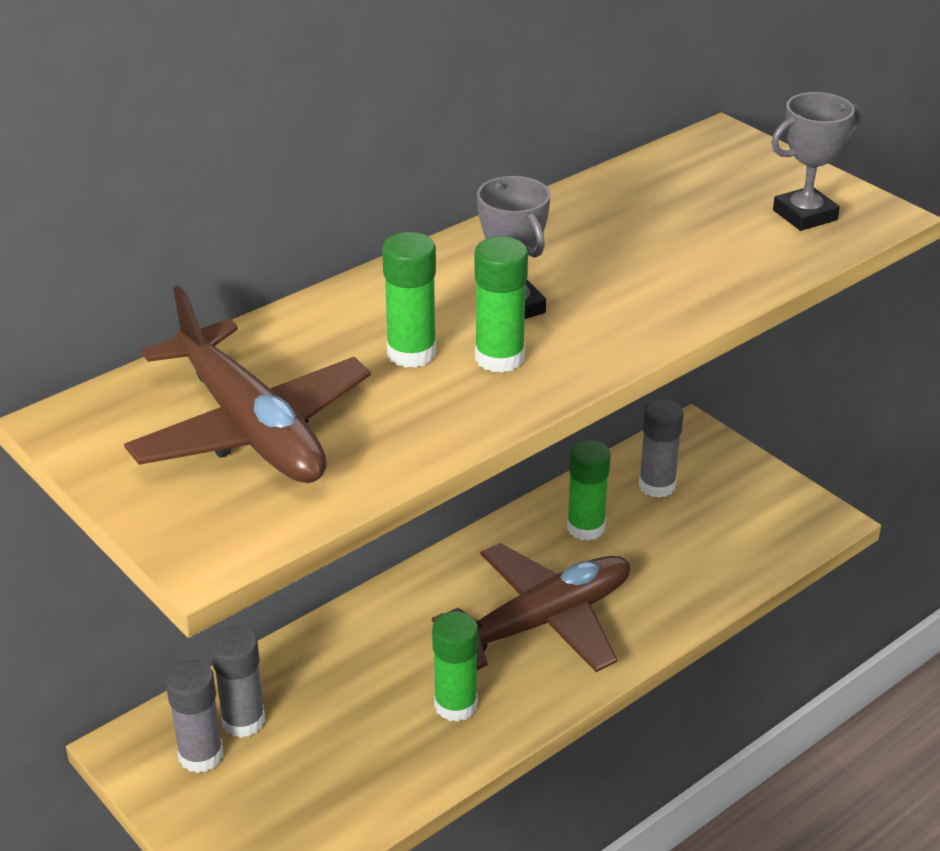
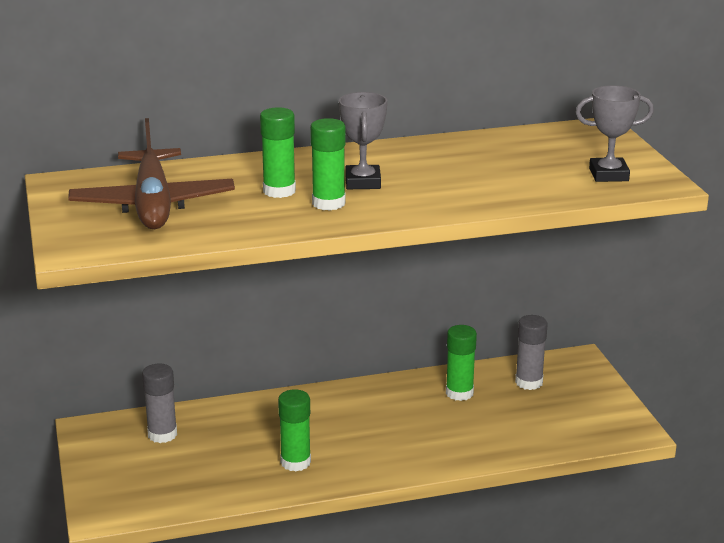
camera: 25 degrees right, 10 degrees down
(201, 755) = (125, 444): grey glue stick -> none
(541, 621) = (387, 435): brown plane -> none

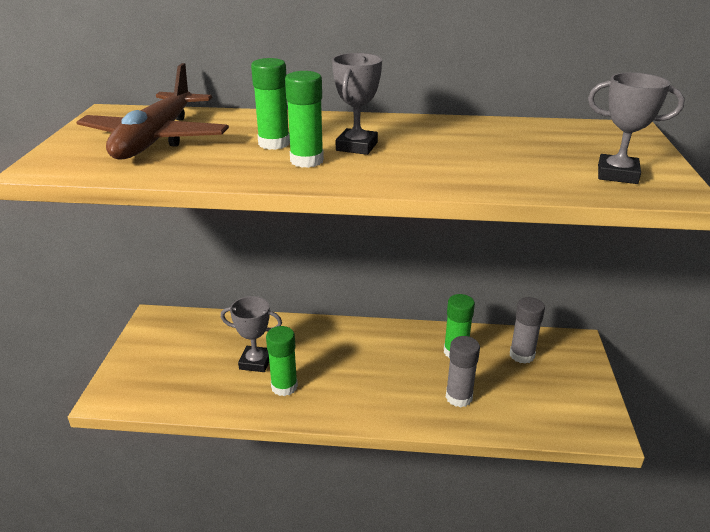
camera: 20 degrees right, 5 degrees up
(162, 434) = (201, 335): grey glue stick -> grey glue stick (459, 397)
(247, 447) = (255, 362): none -> grey trophy

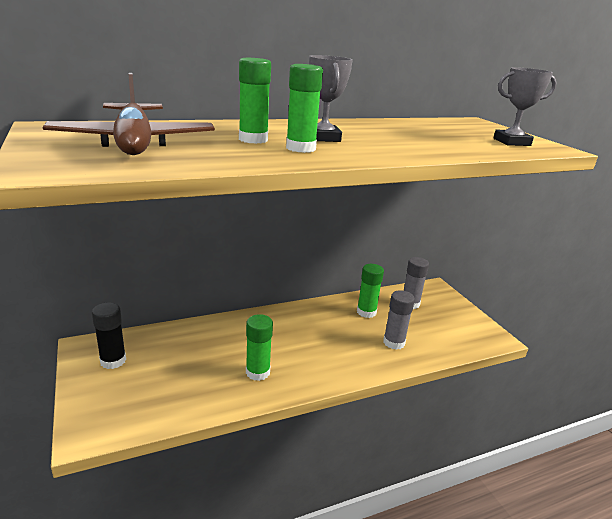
camera: 30 degrees left, 5 degrees down
(167, 337) = (113, 361): none -> black glue stick
(255, 362) = (217, 359): grey trophy -> none

